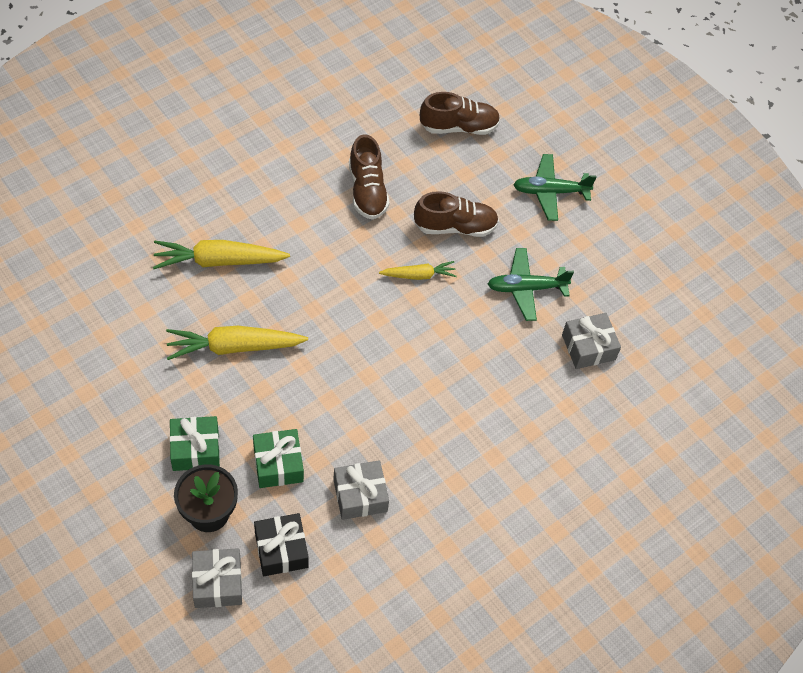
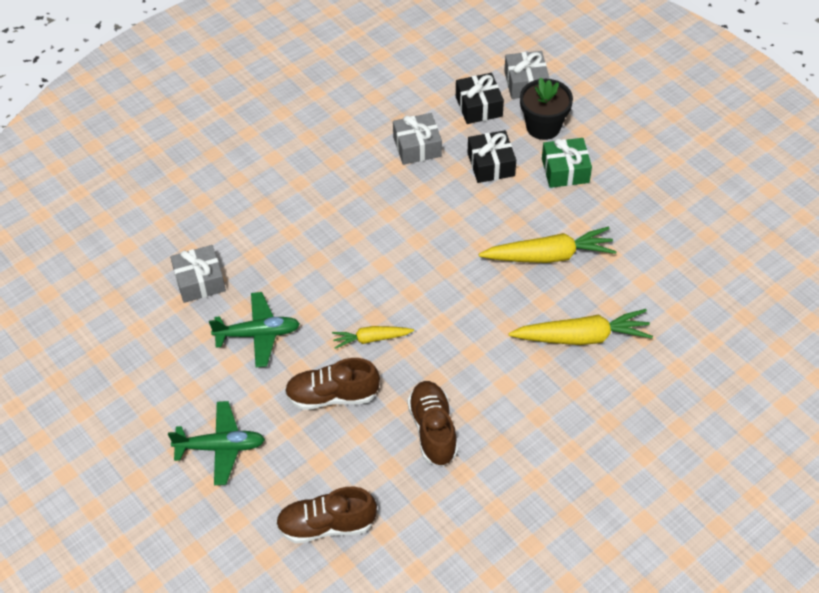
camera: 175 degrees left, 5 degrees down
(278, 464) = (491, 164): green gift -> black gift

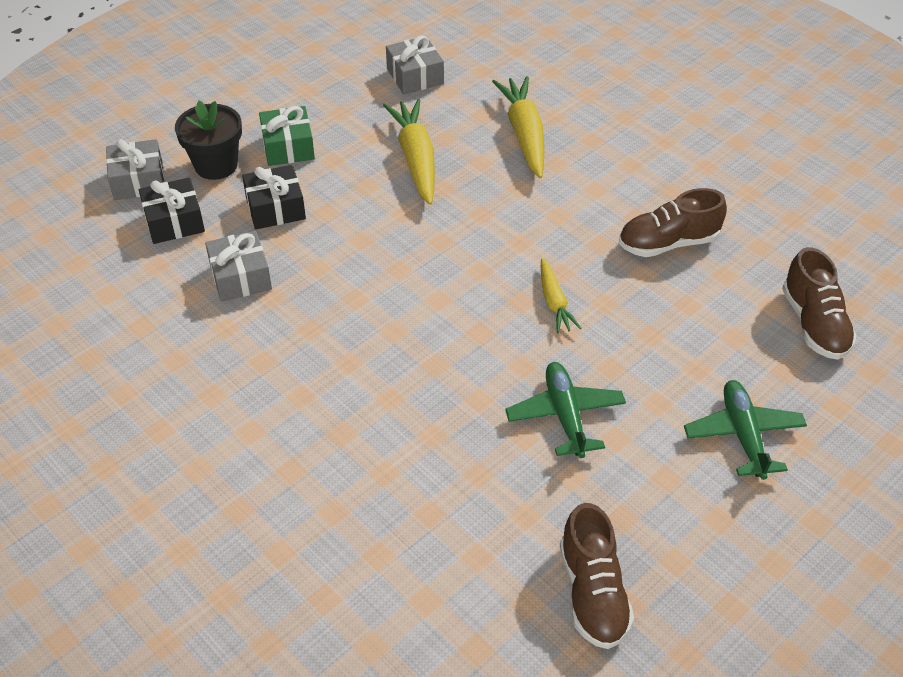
camera: 95 degrees left, 5 degrees down
(199, 281) = (484, 493): grey gift -> grey gift (415, 76)
(332, 396) = (643, 332): brown shoe -> brown shoe (592, 593)

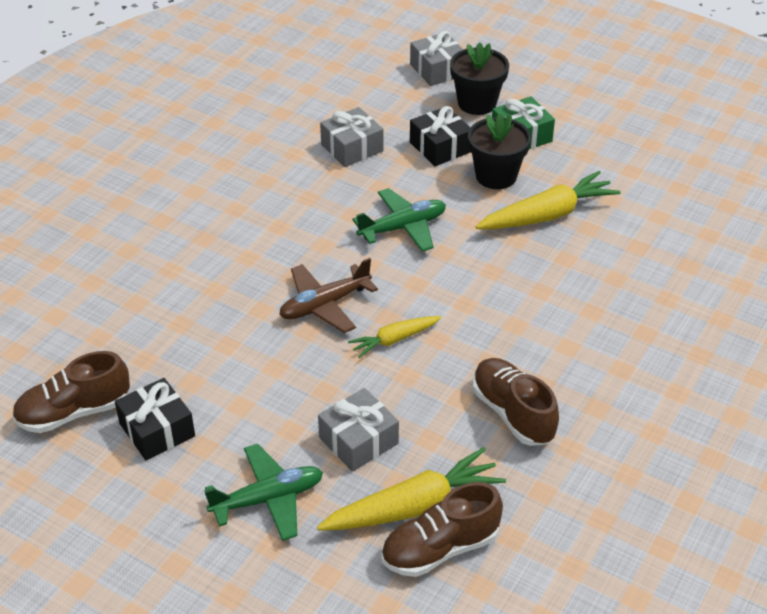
camera: 75 degrees right, 5 degrees down
(174, 222) = (399, 99): black gift -> black gift (157, 430)
(342, 179) = (496, 176): none -> black flower pot
(415, 76) = (669, 191): grey gift -> grey gift (358, 440)
(488, 346) = (324, 305): none -> brown plane
(524, 134) = (625, 281): yellow carrot -> yellow carrot (414, 506)
(565, 415) = (258, 368): green plane -> green plane (403, 227)

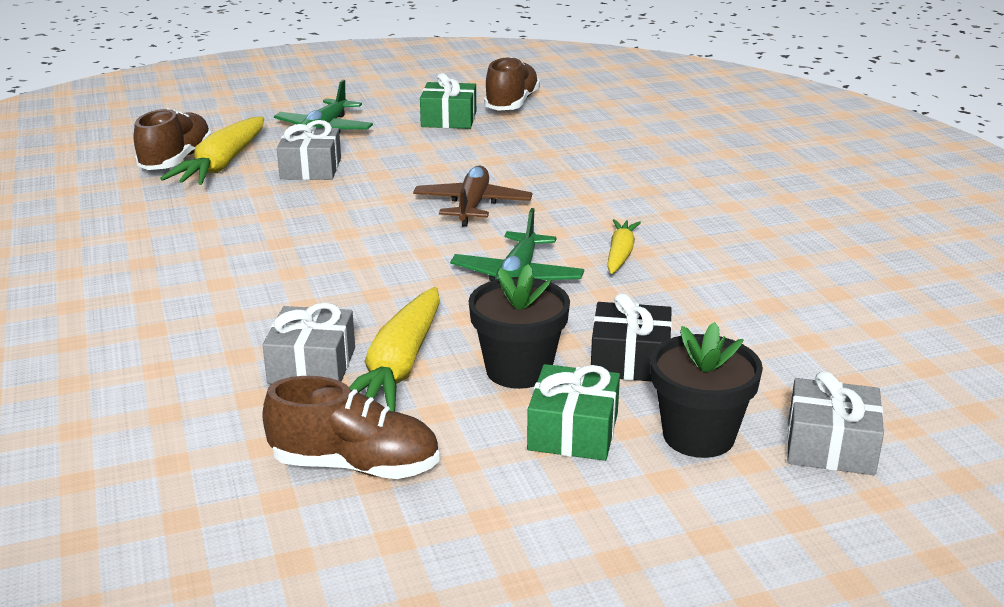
camera: 130 degrees right, 15 degrees down
(157, 430) = (449, 119): black gift -> green gift
(352, 148) = (703, 306): grey gift -> grey gift (312, 365)
(394, 340) = (379, 216): yellow carrot -> yellow carrot (620, 254)
(513, 413) = (213, 227): brown shoe -> brown shoe (355, 466)

